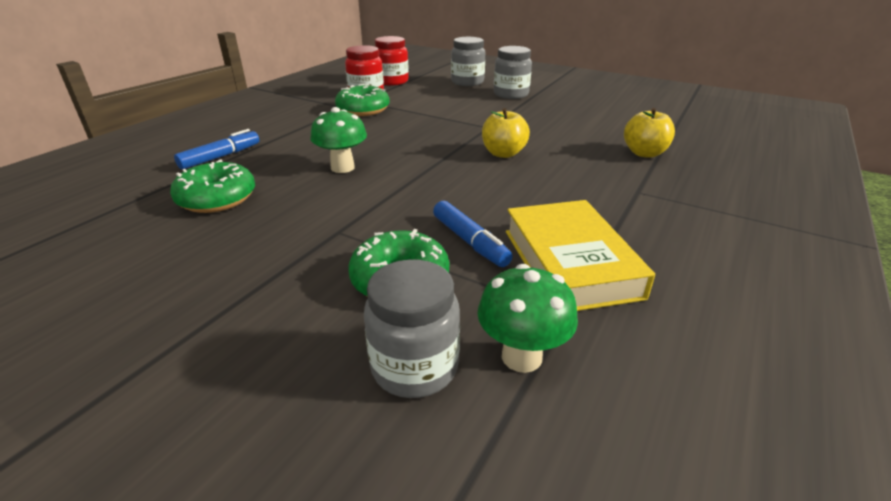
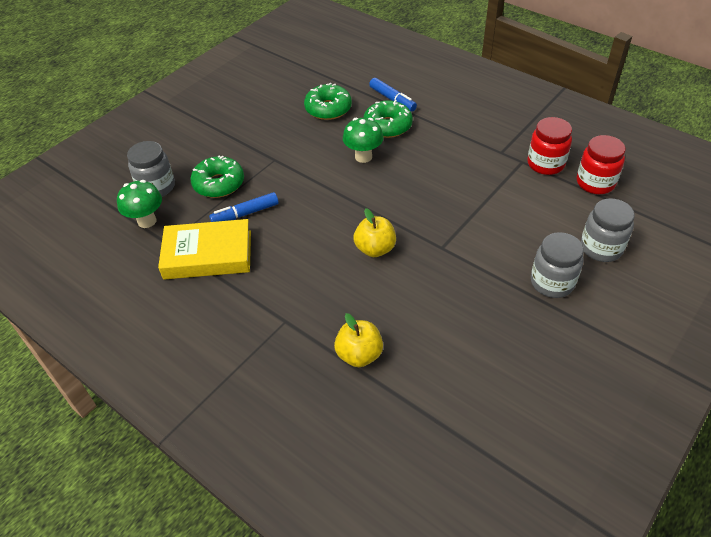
camera: 100 degrees right, 15 degrees up
(363, 110) = (494, 163): green donut -> green donut (387, 126)

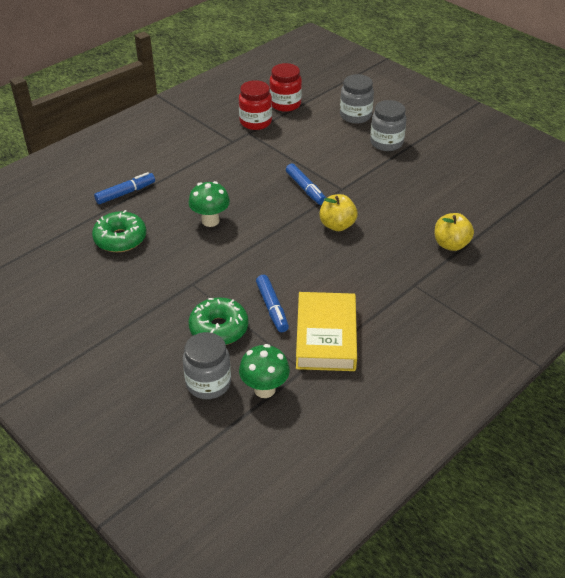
camera: 85 degrees left, 5 degrees down
(387, 126) = (168, 201): green donut -> none
(433, 217) = (305, 189): none -> blue marker

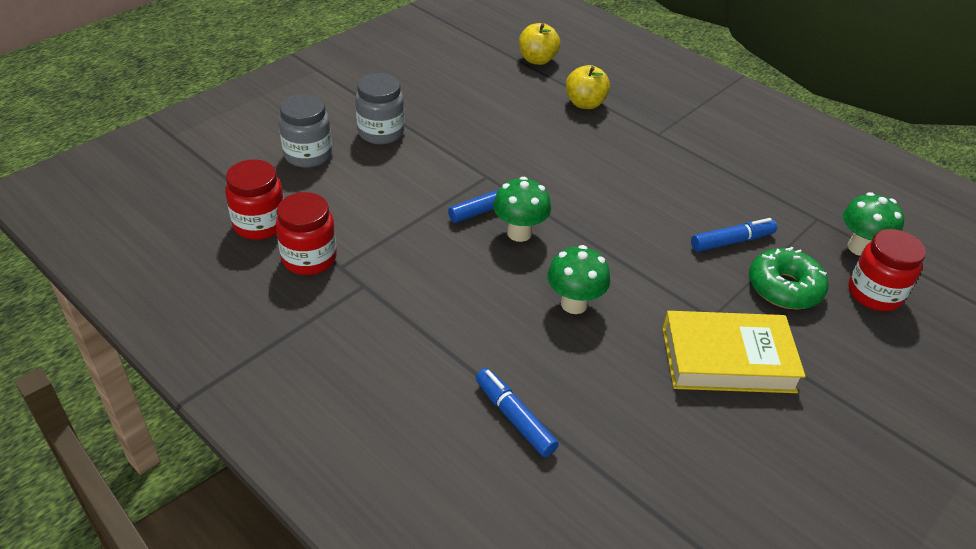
camera: 95 degrees left, 0 degrees up
(120, 239) = (635, 411): green donut -> none
(208, 383) = (874, 294): grey jar -> red jar
(279, 201) = (519, 233): none -> green mushroom
(326, 336) = (761, 200): yellow book -> yellow book (727, 359)
(337, 225) = (564, 183): yellow apple -> yellow apple (537, 60)

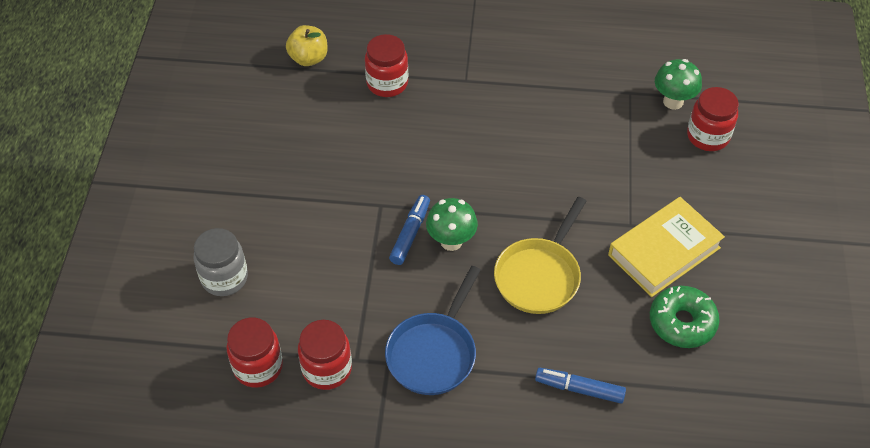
camera: 35 degrees left, 10 degrees up
(381, 132) = (259, 217): grey jar -> none
(410, 302) = (433, 353): none -> blue pan
(574, 304) = (539, 276): green mushroom -> yellow pan
(585, 103) = (387, 83): yellow apple -> red jar
(731, 241) = (593, 151): blue marker -> none
(784, 288) = (653, 169): green donut -> green donut (682, 322)

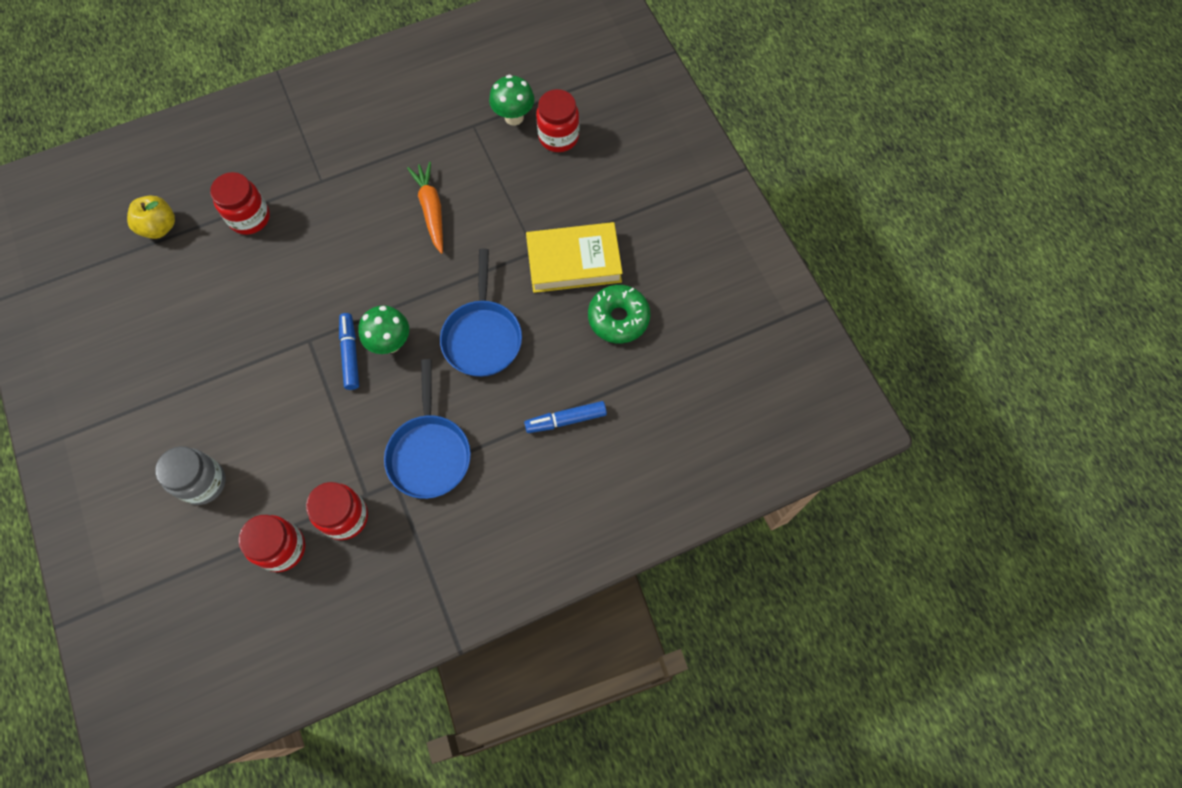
camera: 30 degrees left, 15 degrees up
(539, 276) = (482, 336): yellow pan -> blue pan
(551, 147) = (431, 210): none -> orange carrot
(664, 251) = (574, 262): yellow book -> yellow book turned 60 degrees clockwise

